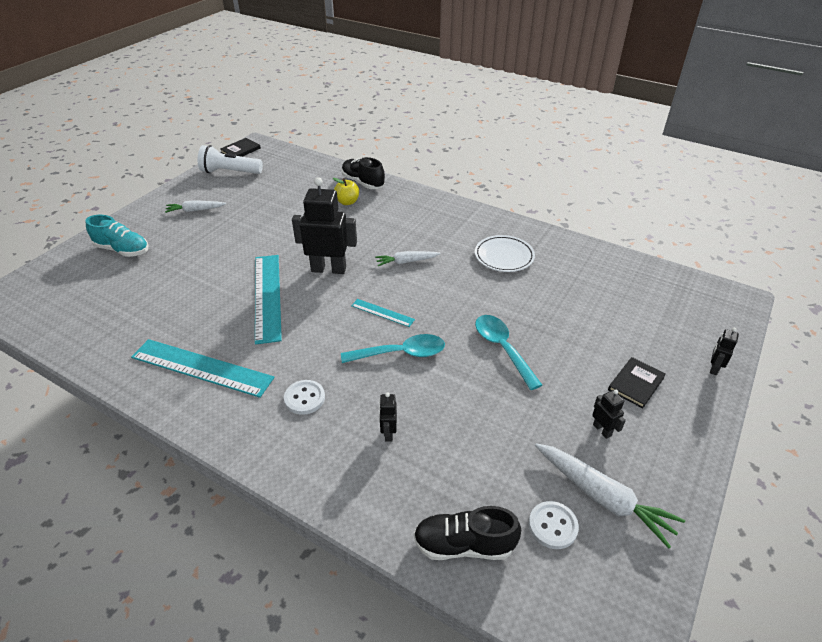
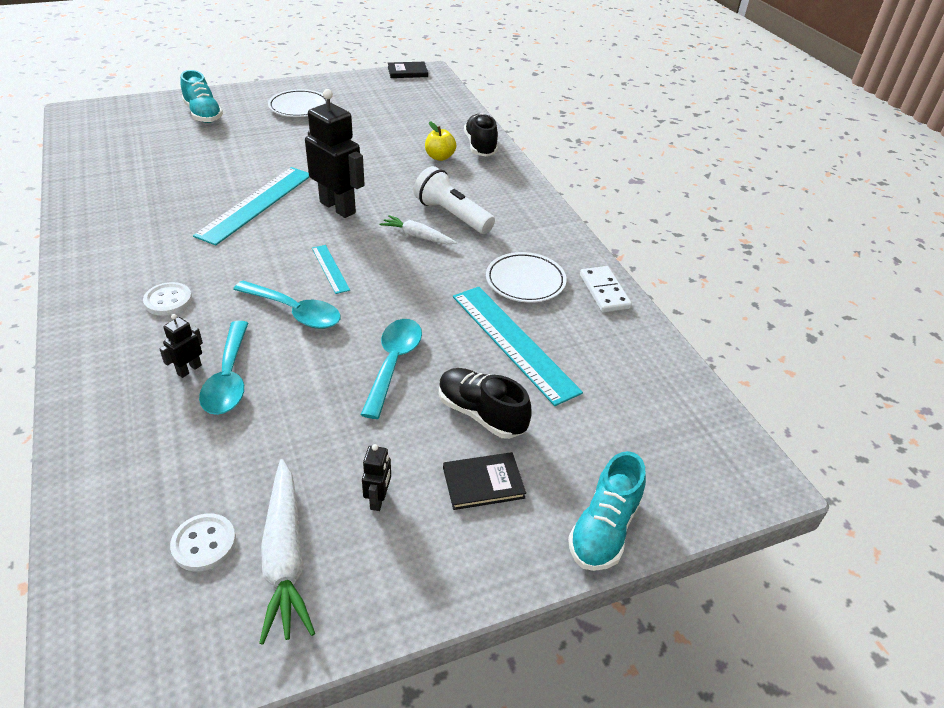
camera: 35 degrees right, 0 degrees up
(195, 210) = (299, 107): white carrot -> white plate
(201, 368) = (132, 233): turquoise ruler -> turquoise ruler (513, 342)
(230, 172) = (372, 87): white flashlight -> white flashlight (452, 215)
(422, 421) = (229, 378): none -> turquoise spoon
(464, 545) = (113, 499): black shoe -> black shoe (481, 414)
(550, 240) = (604, 291): none -> white domino
(714, 368) = (604, 529): black robot -> turquoise shoe

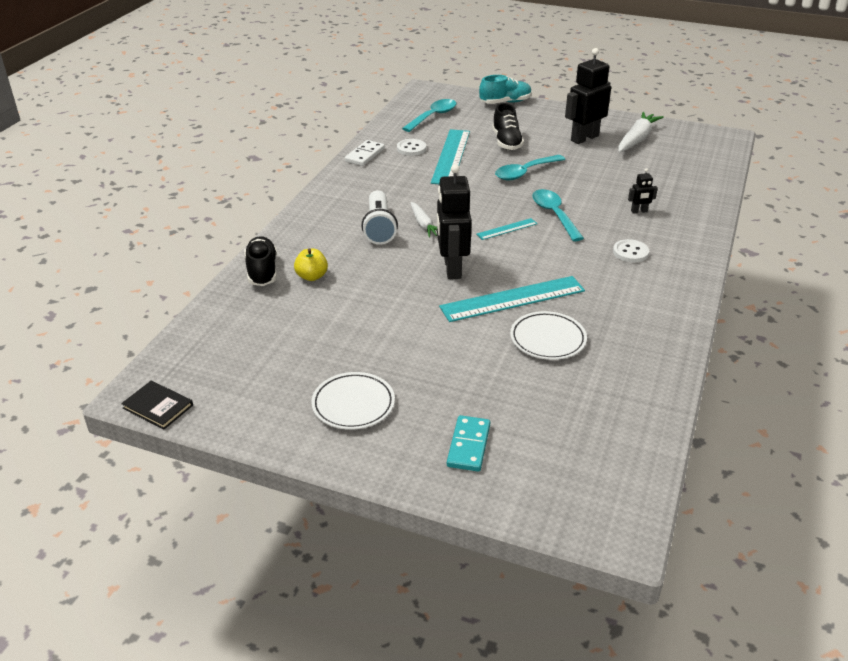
camera: 135 degrees left, 5 degrees down
(203, 114) = (469, 445): turquoise shoe -> turquoise domino
(204, 543) = (668, 153): white button -> white button (411, 148)
(229, 378) = (619, 199): turquoise spoon -> turquoise spoon (433, 116)
(330, 269) = (507, 229): turquoise ruler -> turquoise ruler turned 45 degrees clockwise
(378, 499) = (584, 138): black robot -> black robot, size x2.19
(480, 146) = (262, 271): black shoe -> black shoe turned 135 degrees clockwise
(483, 483) = (535, 126): black book -> none
(525, 281) = (398, 176): white plate -> white plate (547, 339)

